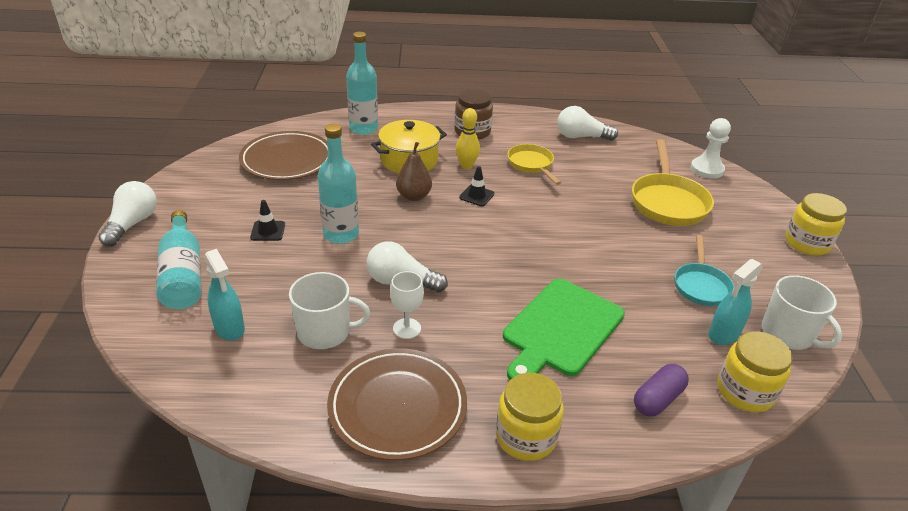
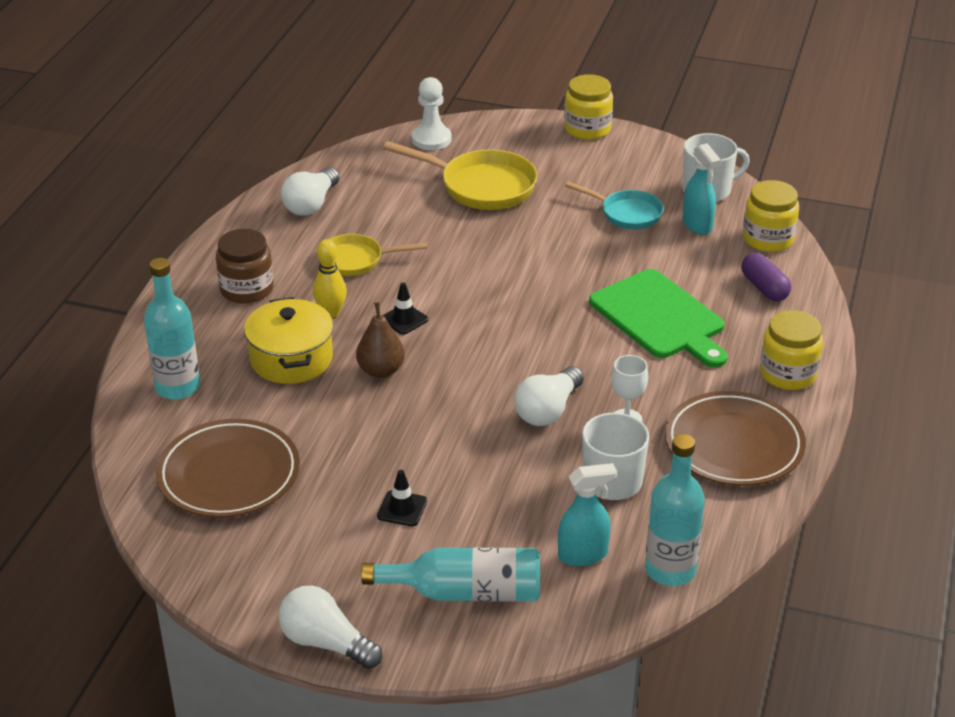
camera: 70 degrees left, 0 degrees up
(341, 234) = (436, 445): turquoise bottle -> turquoise bottle (670, 570)

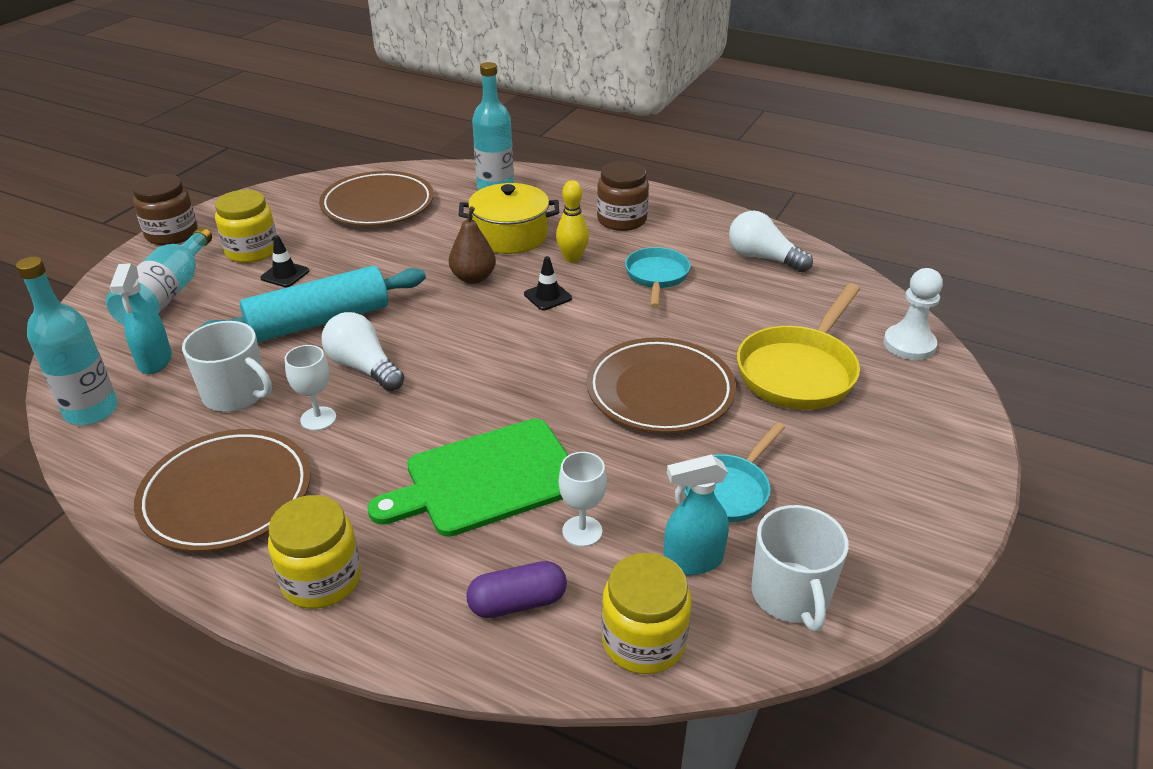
camera: 100 degrees right, 0 degrees up
(326, 643) = (172, 234): white light bulb -> brown jar
(356, 260) = (656, 277): yellow pan -> turquoise pan
(483, 458) = (319, 321): none -> turquoise rolling pin
(527, 248) = (660, 391): none -> brown plate
(587, 129) = (963, 488): yellow jar -> yellow jar (252, 251)
(692, 269) = (582, 531): none -> white goblet

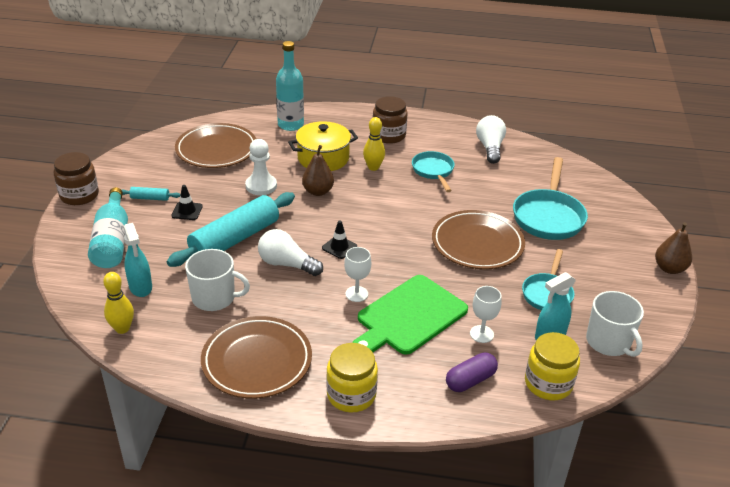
camera: 20 degrees left, 0 degrees up
(91, 410) = (122, 328): turquoise bottle -> yellow bowling pin
(252, 251) = (150, 198): yellow jar -> turquoise rolling pin
(318, 418) = (281, 302): white goblet -> white goblet (356, 294)
(548, 296) = (374, 196): black traffic cone -> black traffic cone (339, 247)
(763, 258) = (490, 148): white light bulb -> white light bulb turned 75 degrees clockwise
(799, 371) = (548, 216): yellow pan -> turquoise pan
(909, 344) = (599, 189): white pawn -> white pawn (261, 186)
(969, 493) = (669, 268): none -> brown pear

